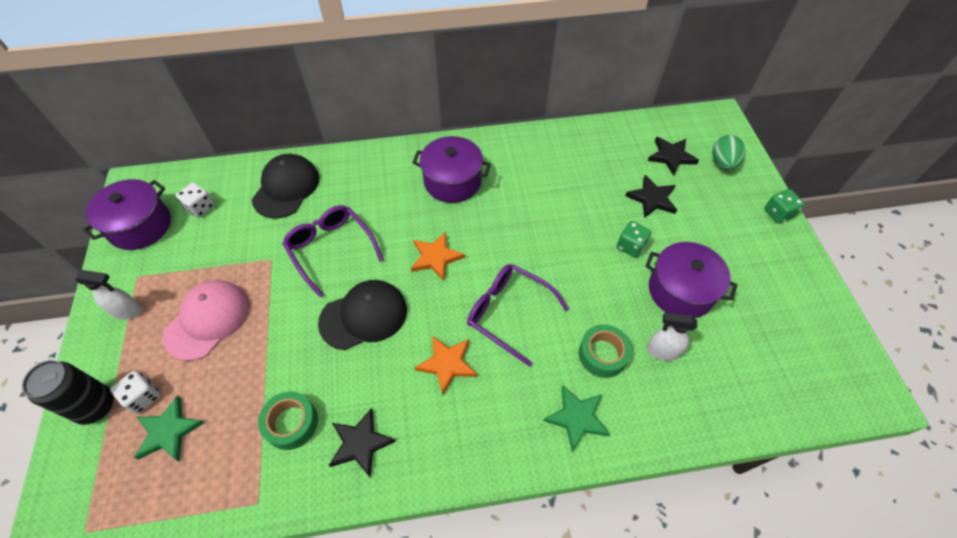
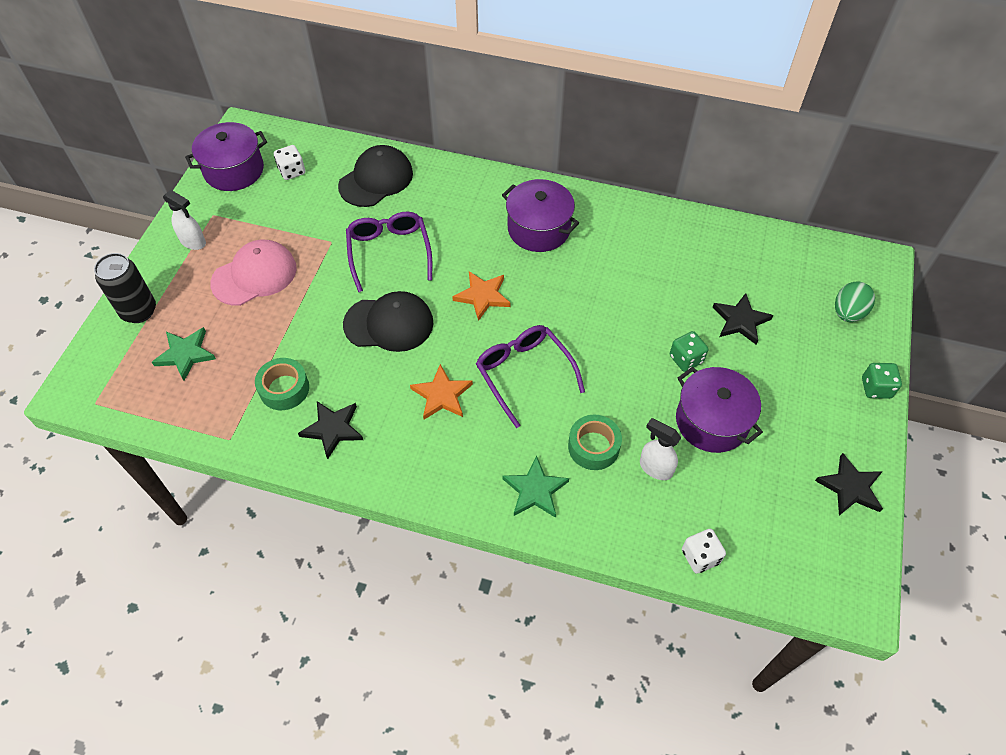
camera: 25 degrees right, 0 degrees up
(143, 397) = (177, 319): white dice -> white dice (700, 556)
(671, 156) = (791, 285): black star -> black star (850, 487)

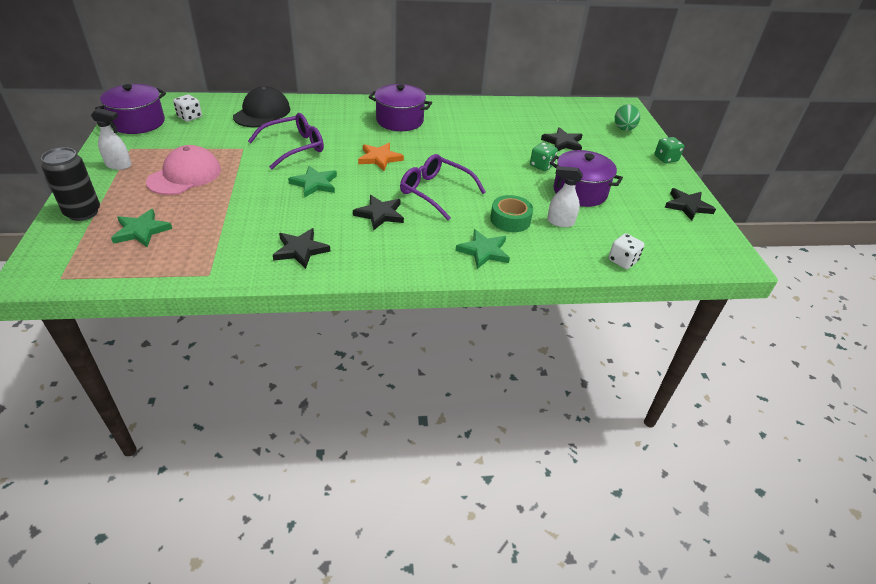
camera: 25 degrees left, 15 degrees down
(284, 389) = (244, 235): green tape -> none
(389, 253) = (294, 147): purple glasses -> purple glasses turned 90 degrees clockwise
(389, 324) = (315, 184): black cap -> green star
(442, 395) = (380, 214): orange star -> black star

